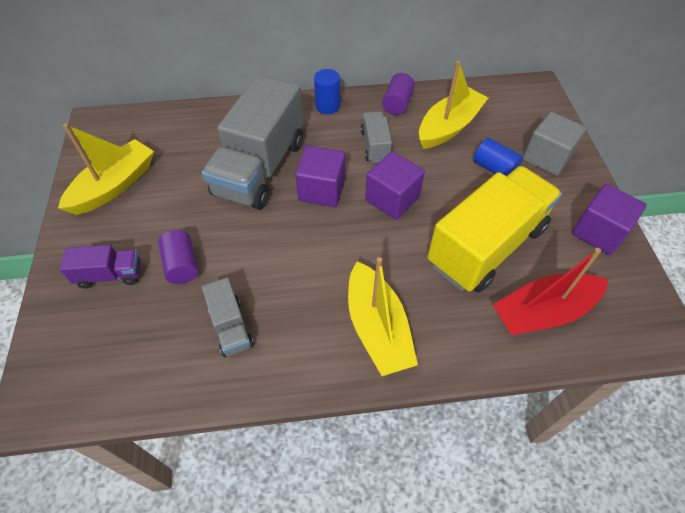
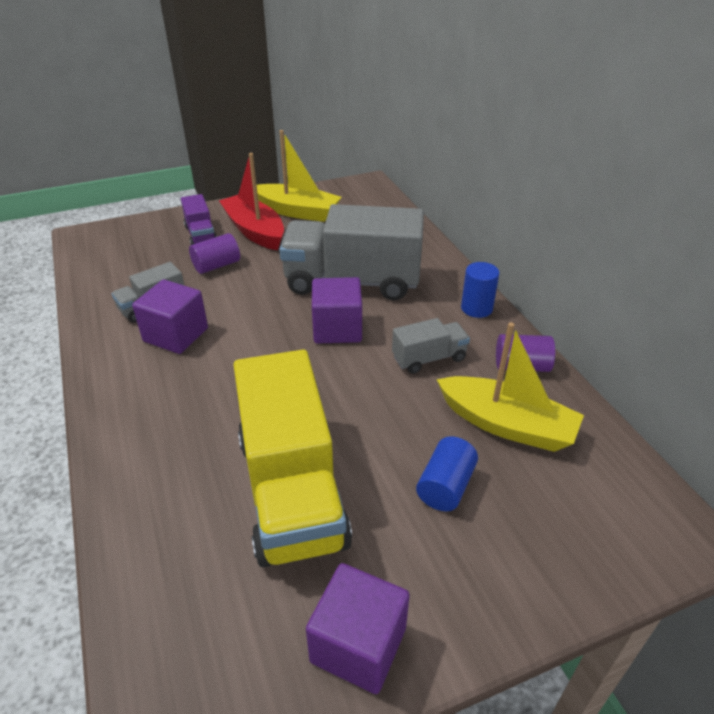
camera: 75 degrees right, 15 degrees down
(377, 328) = (155, 402): yellow boat -> none
(392, 199) = (344, 387): purple cube -> purple cube (176, 335)
(486, 246) = (291, 490): yellow truck -> yellow truck turned 45 degrees clockwise
(543, 312) = (188, 565): red boat -> red boat (254, 231)
(547, 157) = (505, 558): grey cube -> none

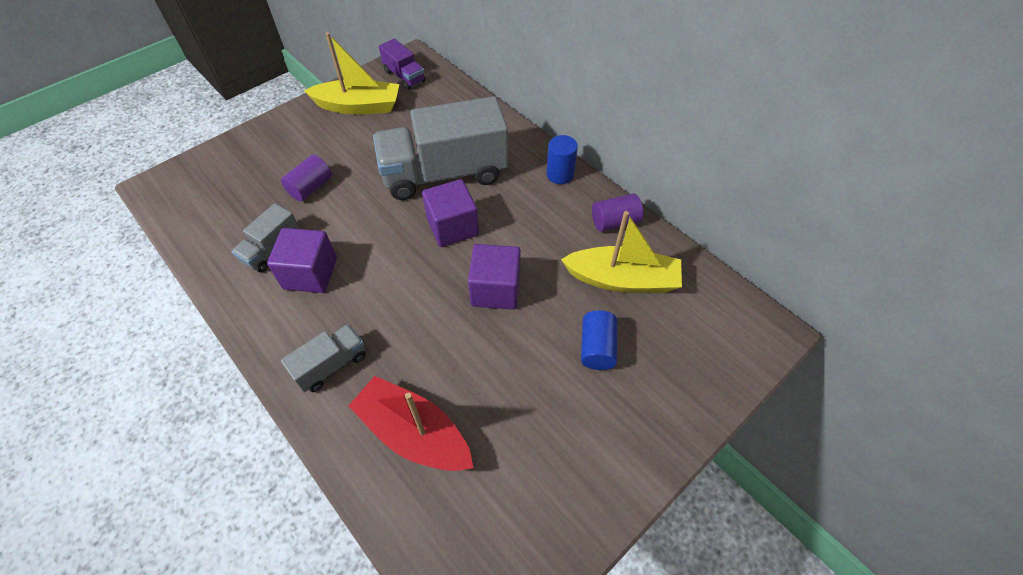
camera: 20 degrees left, 15 degrees up
(200, 235) = (277, 156): purple truck -> purple truck (404, 76)
(254, 231) = (328, 139): red boat -> red boat (414, 433)
(291, 490) = (482, 390): yellow truck -> none
(358, 644) = (585, 495): purple cube -> purple cube (495, 289)
(429, 358) = (540, 235): grey truck -> grey truck (331, 365)

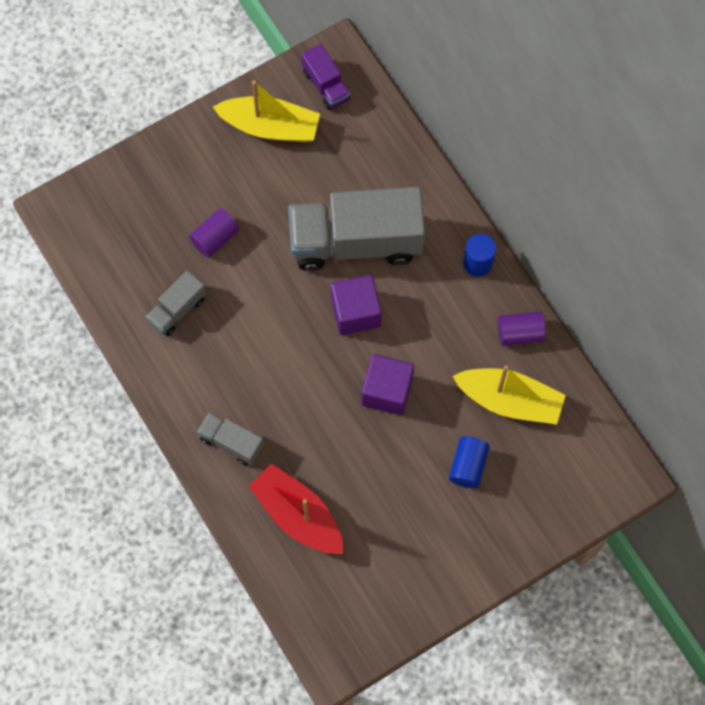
camera: 10 degrees right, 15 degrees up
(310, 273) = (214, 344): purple cube -> none
(331, 365) = (231, 442): grey truck -> grey truck turned 120 degrees counterclockwise

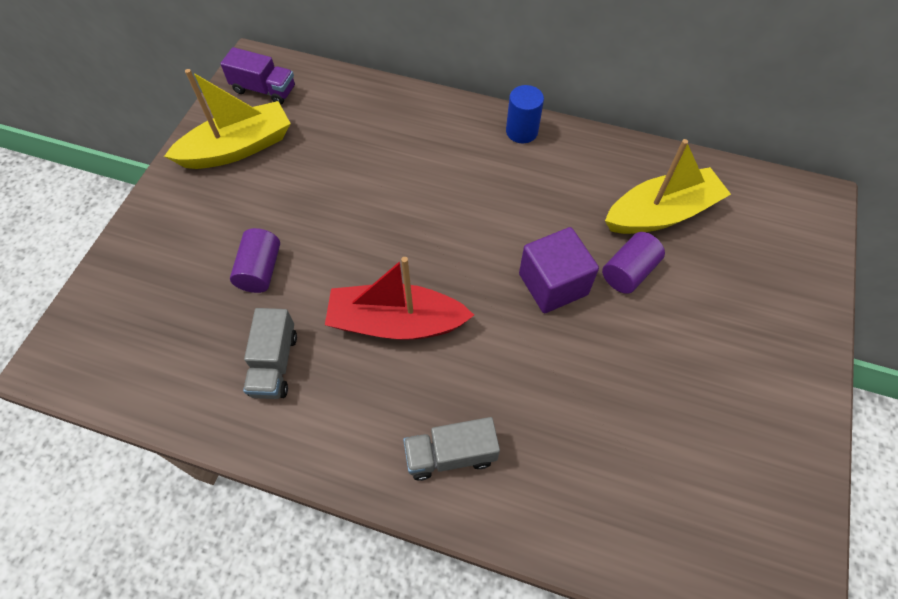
camera: 40 degrees left, 10 degrees down
(298, 515) = (591, 474): red boat -> red boat (396, 322)
(356, 241) = (401, 184): grey truck -> none
(356, 312) = (457, 239): purple cube -> none
(468, 466) = (690, 293): blue cylinder -> none
(520, 333) = (611, 158): purple cylinder -> purple cylinder (628, 272)

